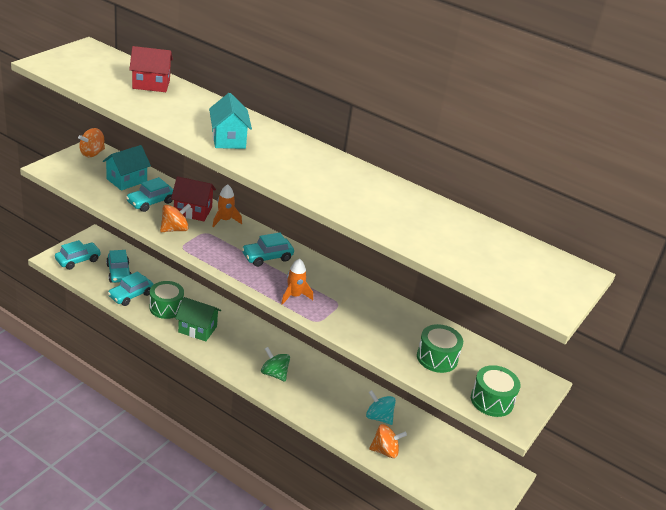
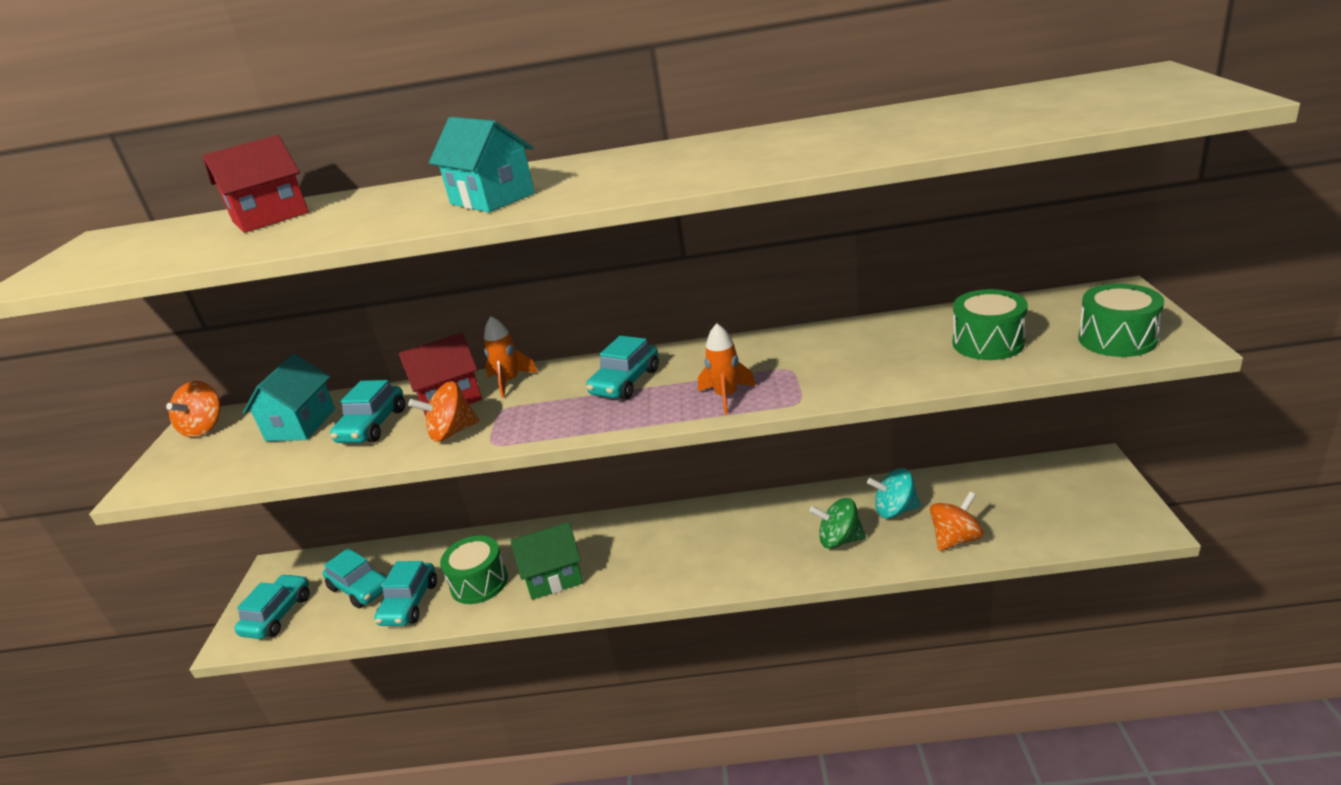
camera: 25 degrees left, 5 degrees down
(174, 229) = (452, 432): orange spinning top -> orange spinning top turned 135 degrees counterclockwise
(274, 374) = (717, 555): green spinning top -> green spinning top (839, 540)

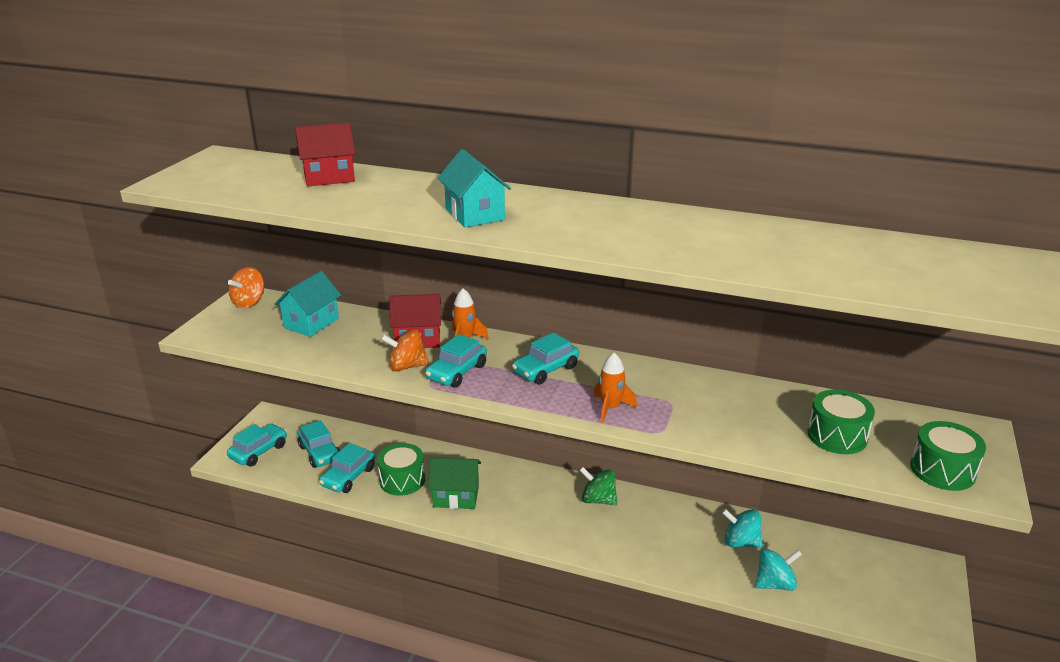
camera: 15 degrees right, 0 degrees up
(373, 426) = (357, 341): turquoise car -> turquoise car (457, 372)
(839, 540) = (682, 549): green spinning top -> green spinning top (598, 500)
(955, 539) = (774, 583): orange spinning top -> turquoise spinning top

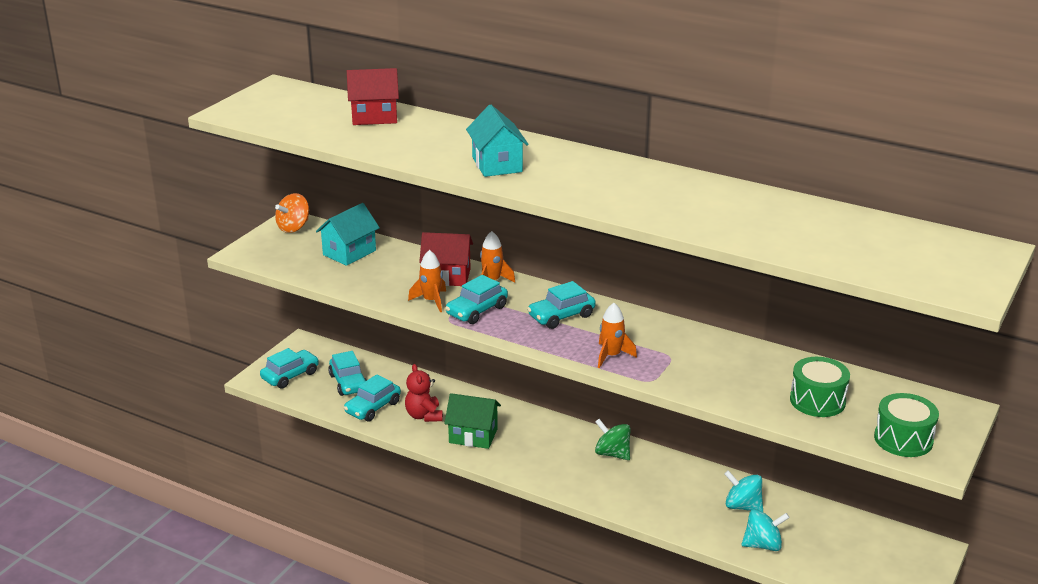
camera: 10 degrees right, 0 degrees up
(402, 480) = (424, 416): green drum -> red teddy bear
(407, 366) = (431, 301): orange spinning top -> orange rocket

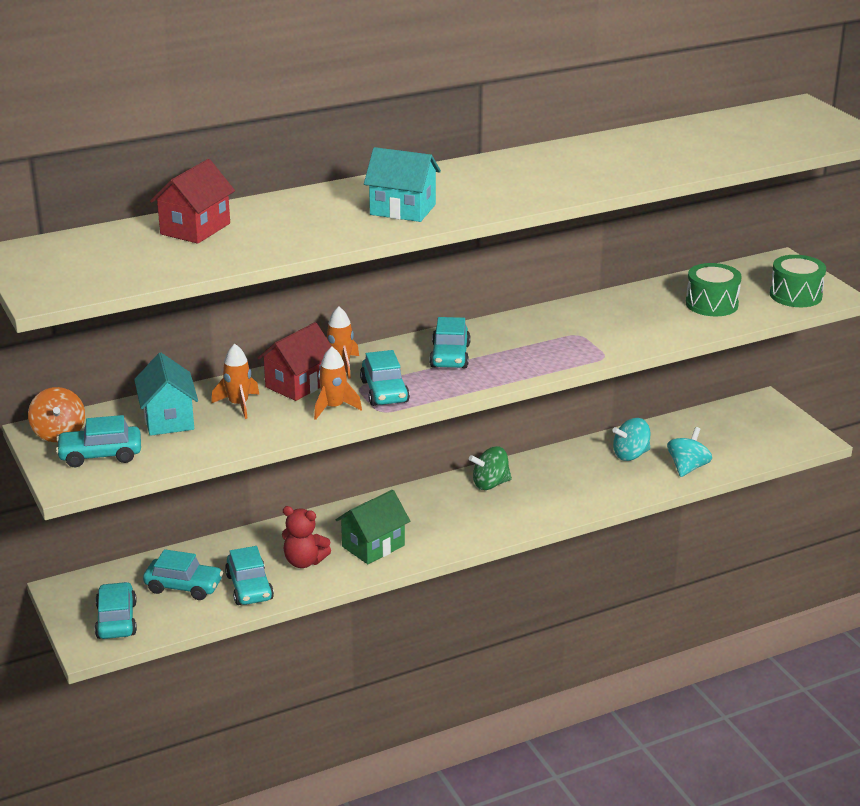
camera: 55 degrees left, 0 degrees up
(283, 250) = (100, 455): none -> turquoise car
(611, 356) = (545, 358): orange rocket -> orange rocket (238, 405)

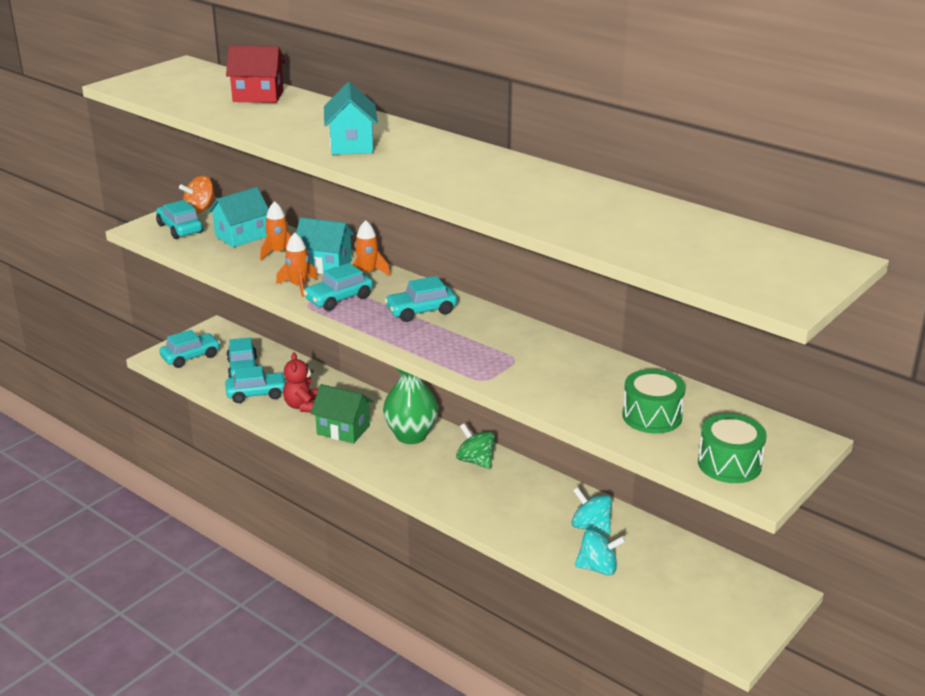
camera: 65 degrees right, 0 degrees up
(249, 587) = (257, 394): turquoise car -> turquoise car turned 150 degrees counterclockwise
(298, 384) = (325, 265): red house -> turquoise house
(417, 508) = (411, 435): none -> green vase

